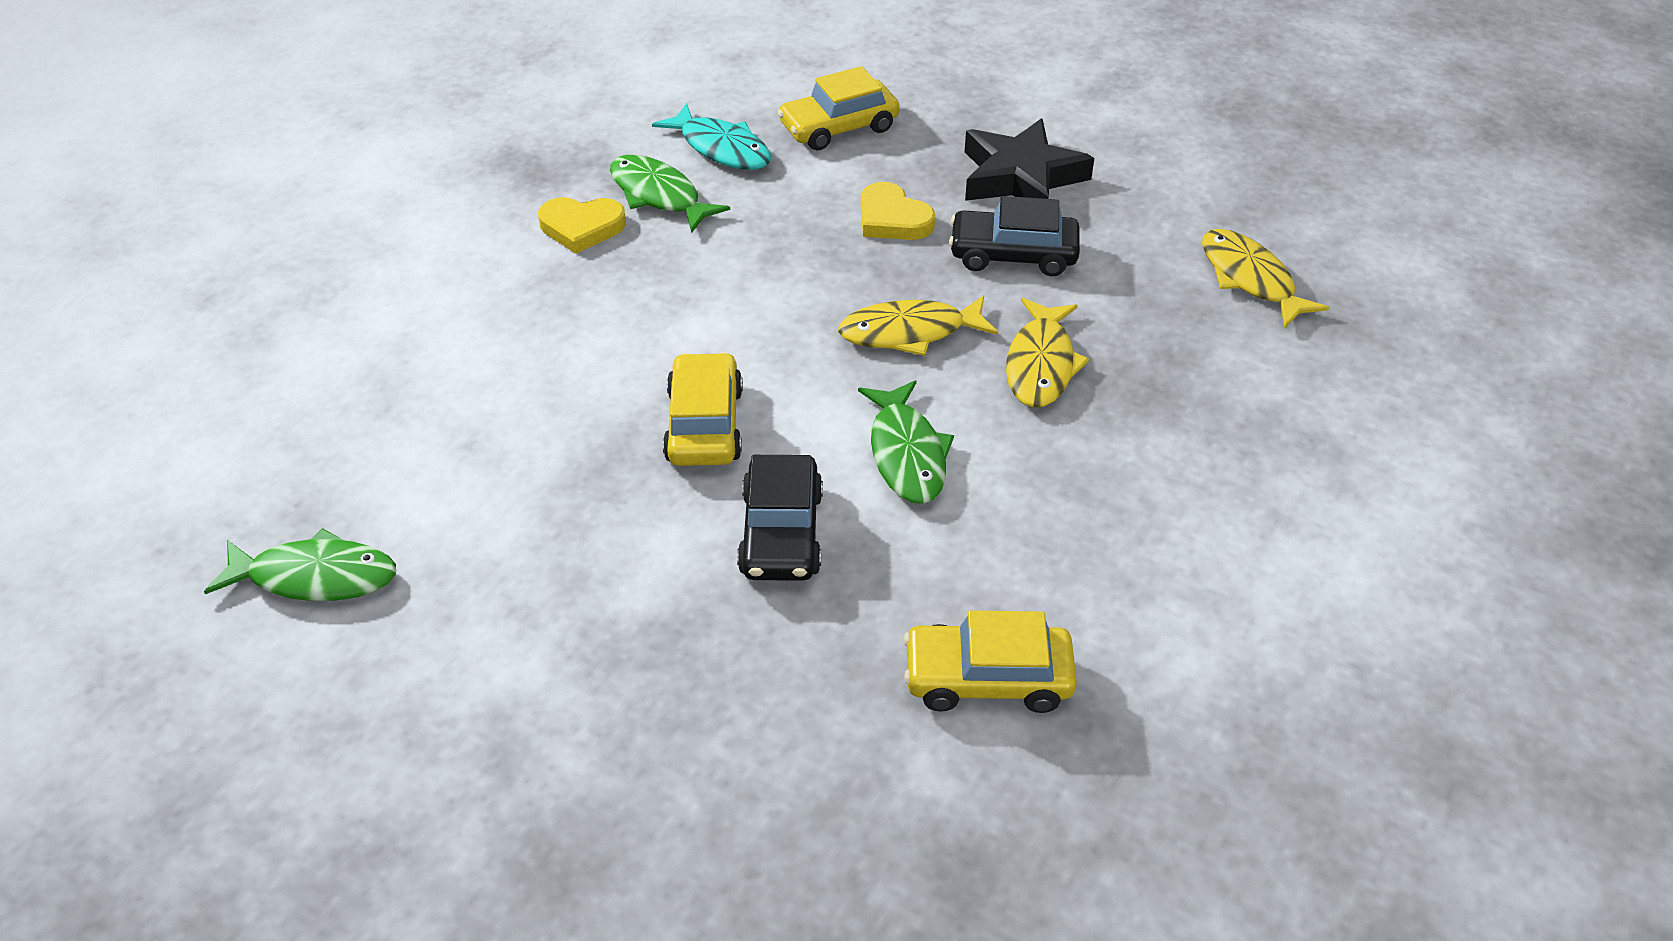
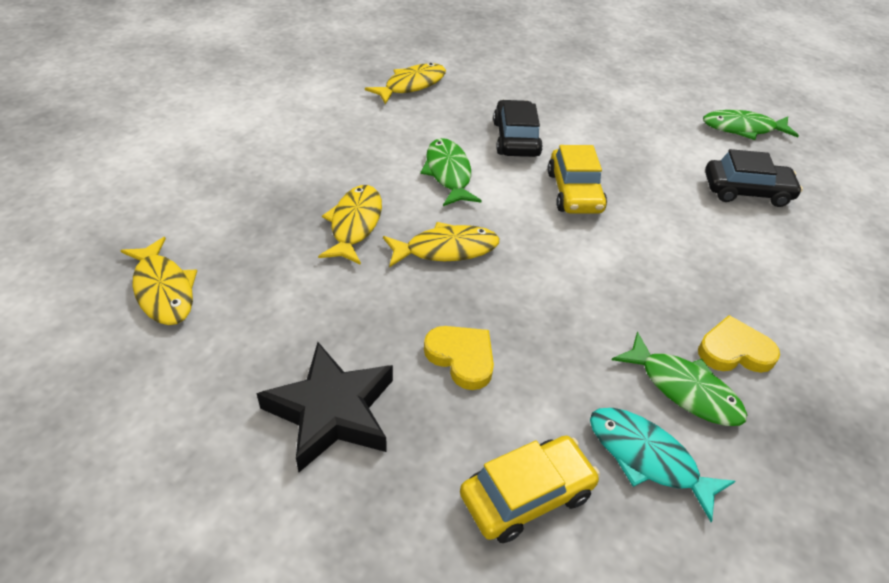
camera: 175 degrees right, 0 degrees up
(987, 678) = (411, 85): yellow car -> yellow fish
(1013, 254) = (357, 317): black car -> black car (746, 191)

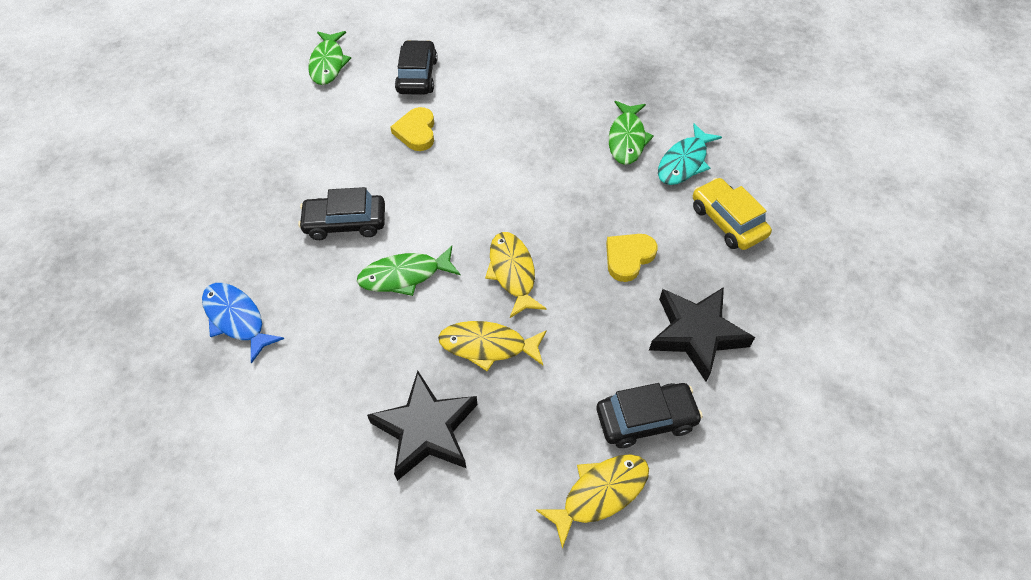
camera: 90 degrees left, 10 degrees up
(231, 340) = (646, 419): none -> black car
(275, 181) = (426, 430): none -> black star
(411, 85) = (237, 319): yellow fish -> blue fish
(574, 192) = (426, 183): yellow car -> none
(684, 389) = (627, 139): green fish -> green fish turned 150 degrees clockwise
(734, 351) = (589, 110): yellow heart -> yellow heart (416, 132)

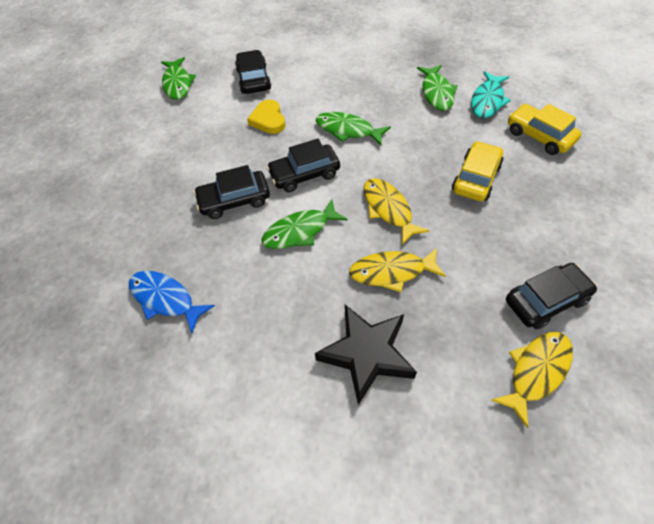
camera: 10 degrees left, 0 degrees up
(434, 209) = (304, 174): none -> black car
(503, 165) = (348, 130): none -> green fish
(628, 257) = (476, 178): yellow heart -> yellow car
(696, 334) = (555, 224): black star -> none

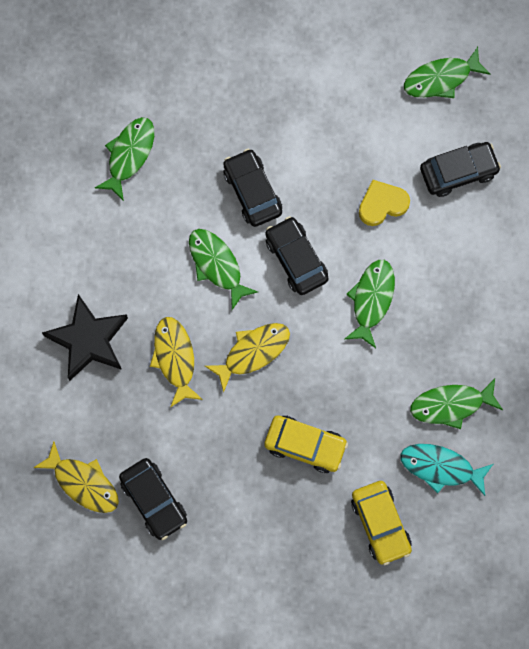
camera: 80 degrees right, 20 degrees up
(165, 299) = (129, 155): blue fish -> green fish
(539, 136) = (380, 524): yellow car -> yellow car turned 120 degrees clockwise

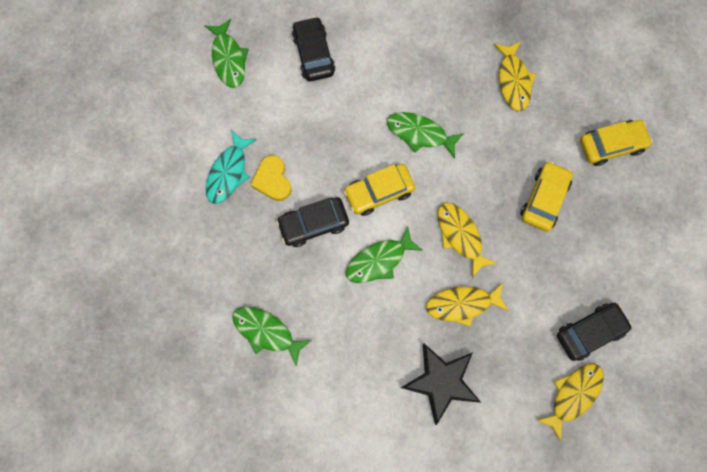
camera: 85 degrees left, 0 degrees up
(296, 259) = (379, 192): black car -> yellow car
(382, 204) = (336, 117): yellow heart -> yellow heart (272, 180)
(441, 467) = (565, 94): turquoise fish -> turquoise fish (228, 172)
(451, 405) = (513, 81): green fish -> yellow fish

